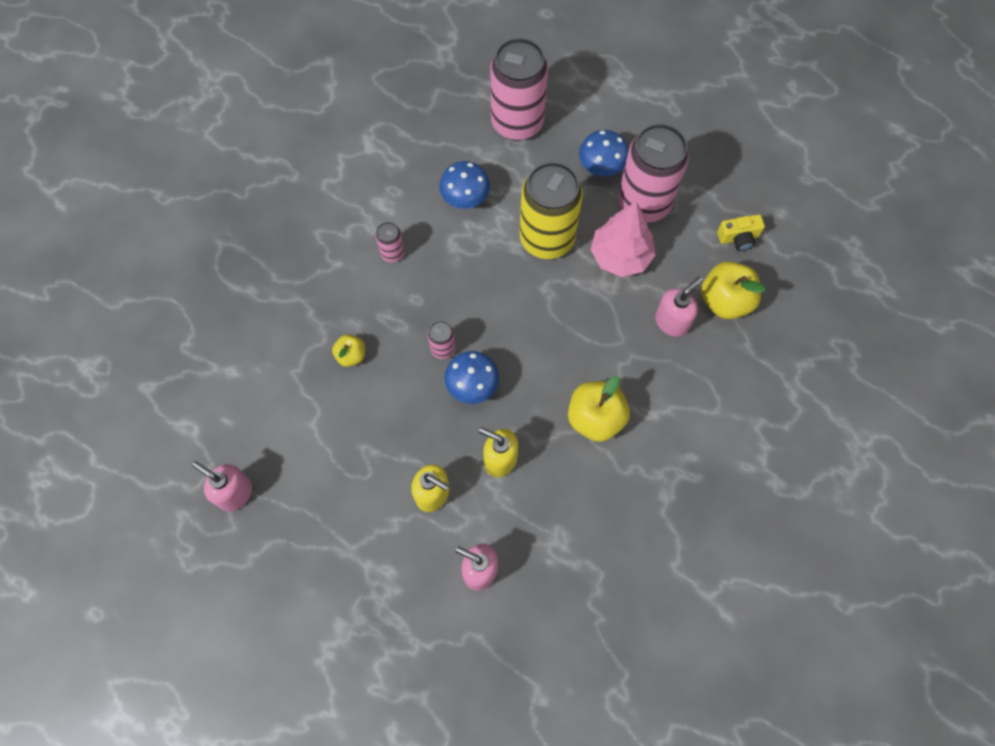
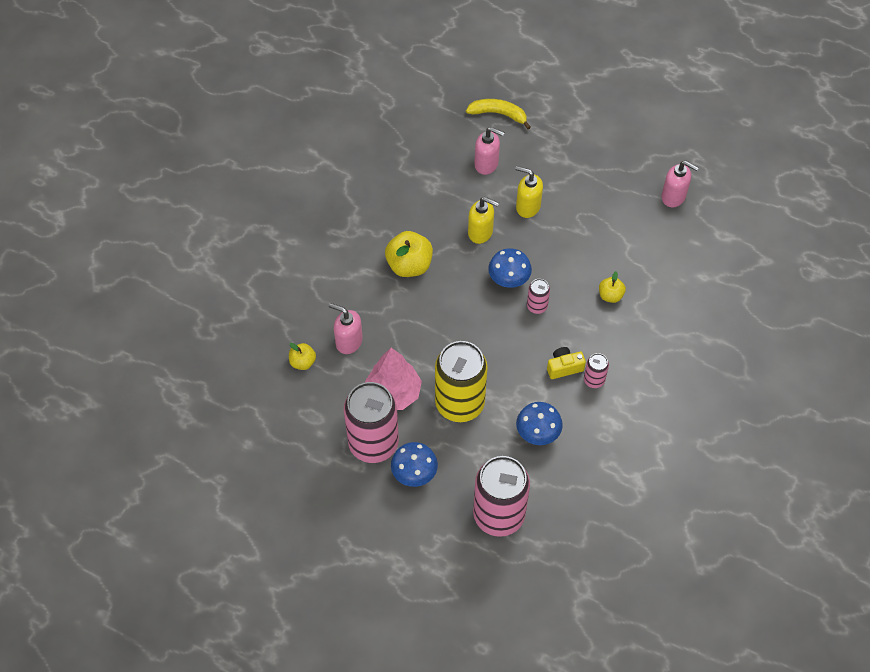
camera: 175 degrees right, 10 degrees down
(452, 661) = (498, 114): none -> yellow banana
(672, 321) = (348, 341): pink soap dispenser -> pink soap dispenser turned 75 degrees clockwise
(725, 300) = (303, 362): yellow apple -> yellow apple, size x0.55
(738, 238) = (288, 417): yellow camera -> yellow camera (564, 367)

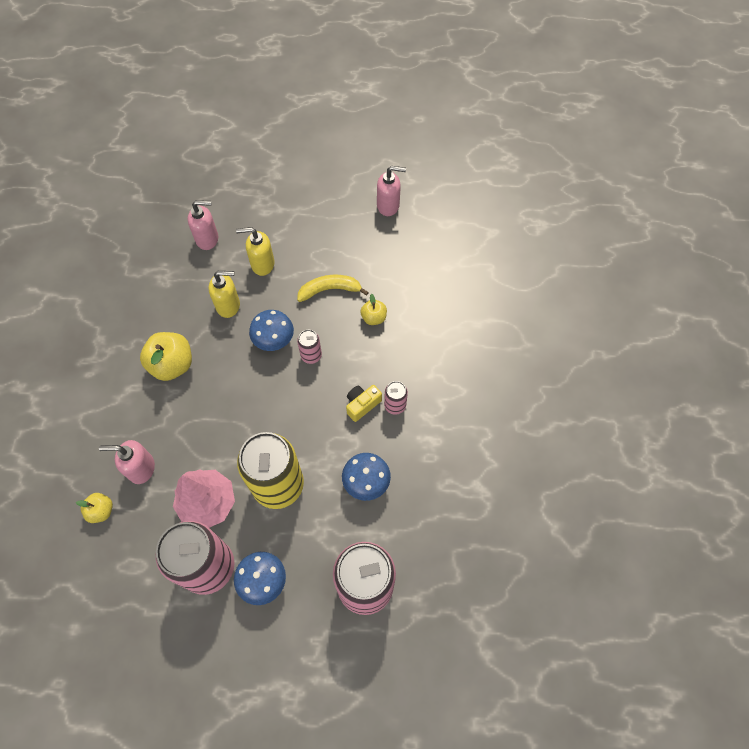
camera: 25 degrees left, 5 degrees up
(498, 114) = (199, 189): yellow banana -> yellow banana (329, 290)

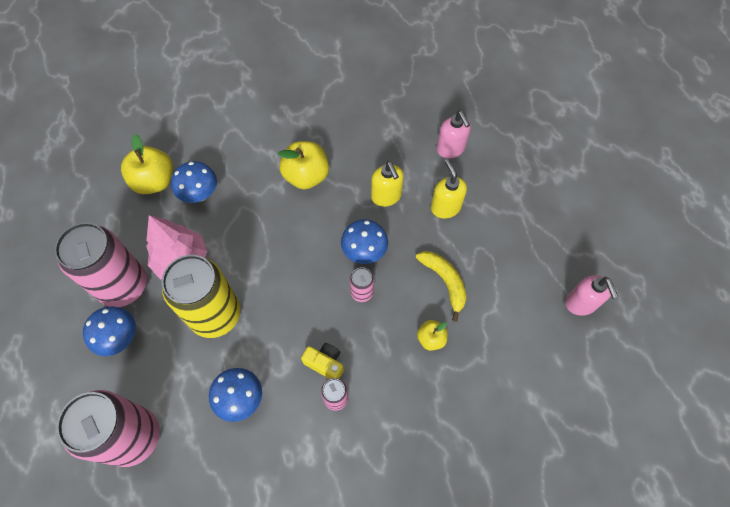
camera: 70 degrees right, 0 degrees up
(101, 511) = (154, 181): yellow apple -> yellow apple, size x1.80
(141, 468) = (200, 194): pink soap dispenser -> blue mushroom

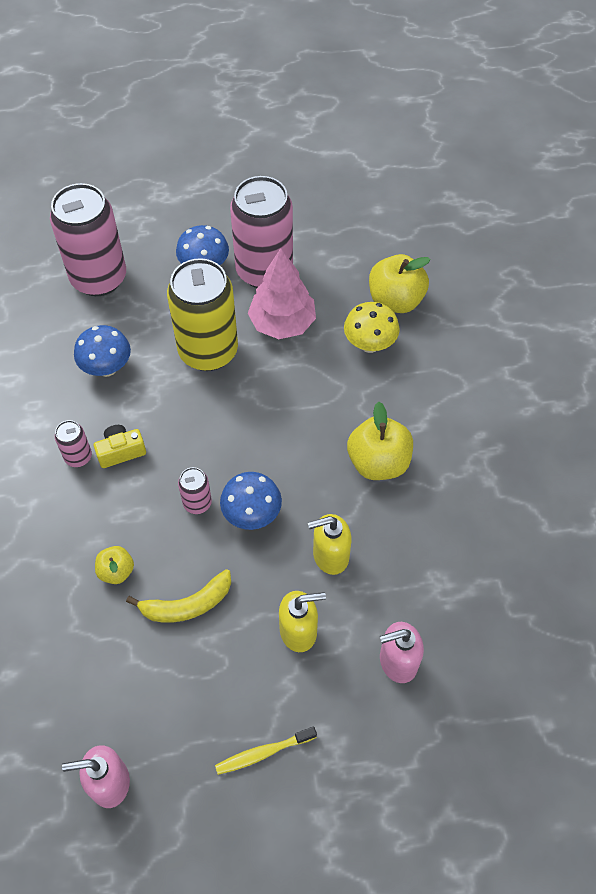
camera: 100 degrees right, 5 degrees down
(200, 194) = (369, 344): blue mushroom -> yellow mushroom
(325, 363) = (121, 451): yellow camera -> yellow camera turned 150 degrees counterclockwise
(531, 215) = (263, 753): none -> yellow toothbrush

